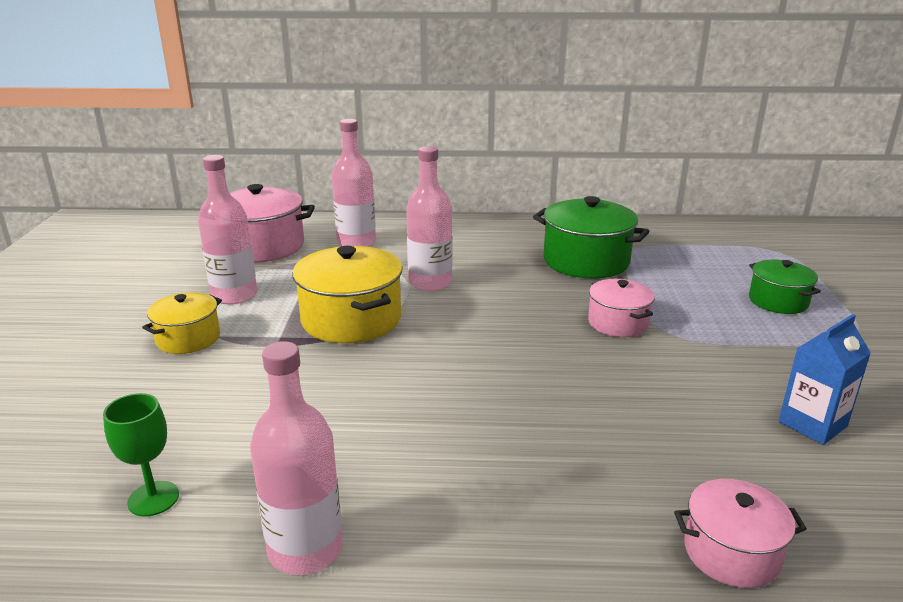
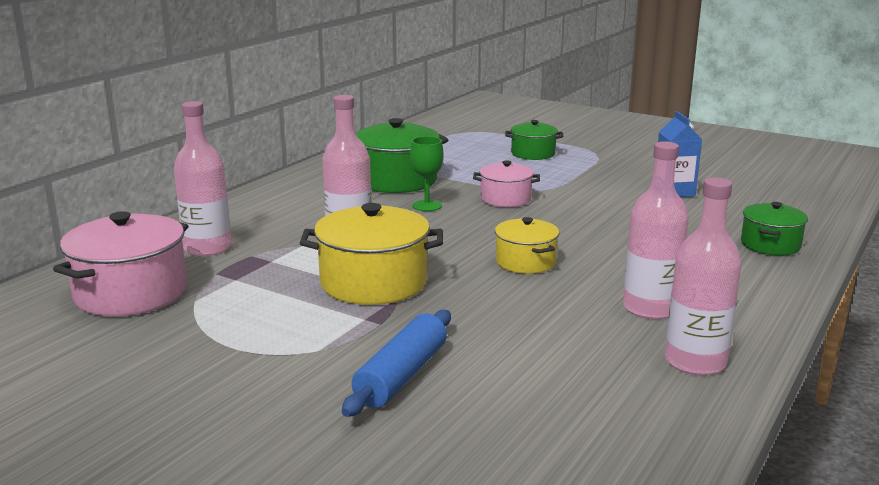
camera: 60 degrees left, 5 degrees down
(153, 498) = (586, 416): green goblet -> green goblet (427, 206)
(188, 338) = (305, 365): yellow pot -> yellow pot (525, 262)
(189, 382) = (402, 376): none -> blue rolling pin
(234, 295) = (236, 327): pink bottle -> pink bottle (650, 308)
(731, 552) = (770, 245): pink pot -> green pot

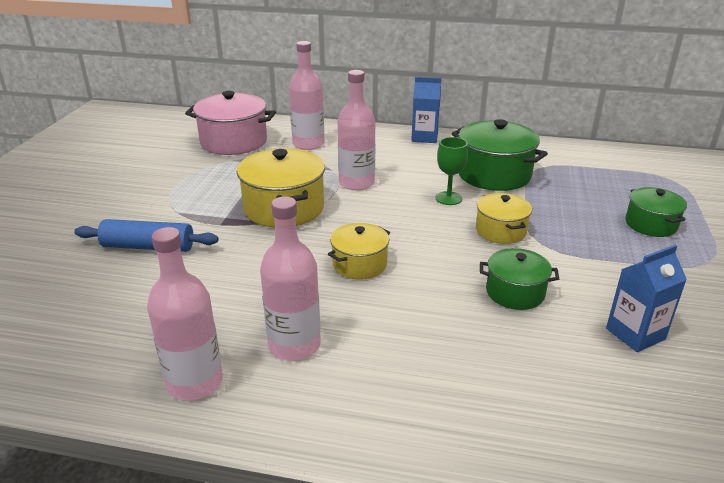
camera: 70 degrees right, 10 degrees up
(273, 190) = (424, 137): none -> blue carton
(505, 199) = (500, 231): pink pot -> yellow pot
(770, 245) = (521, 428): green pot -> green pot (515, 292)

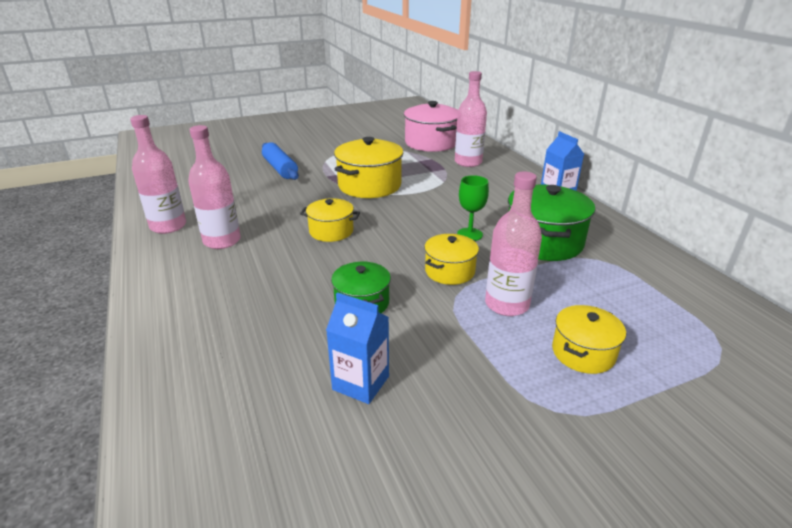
camera: 55 degrees right, 0 degrees up
(356, 183) = (438, 195): pink bottle -> pink bottle (507, 304)
(651, 224) = (583, 353): green pot -> yellow pot

